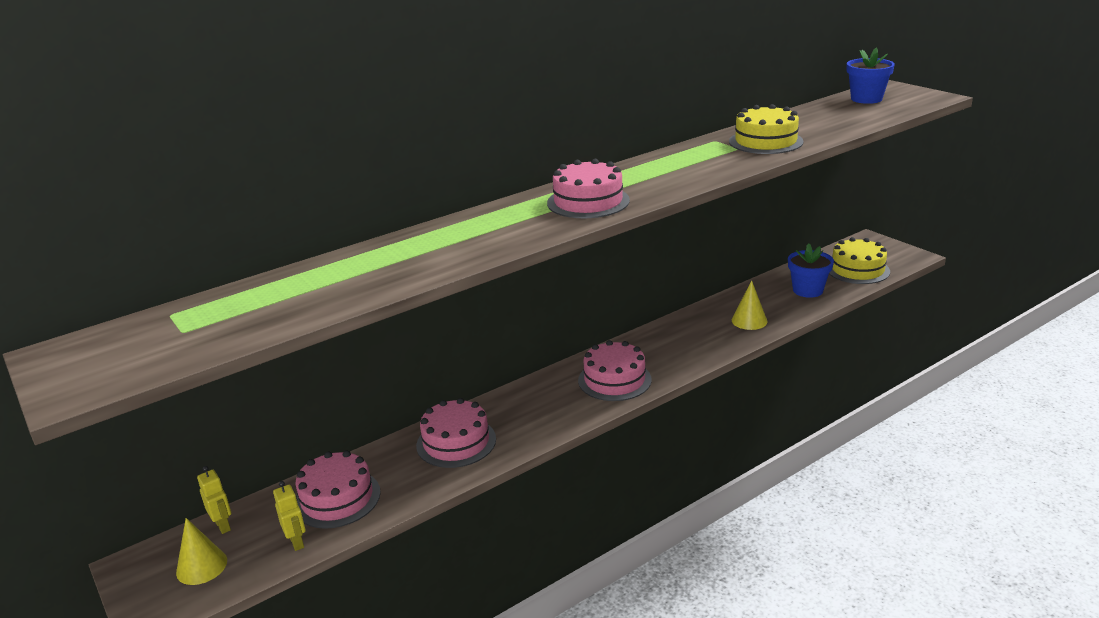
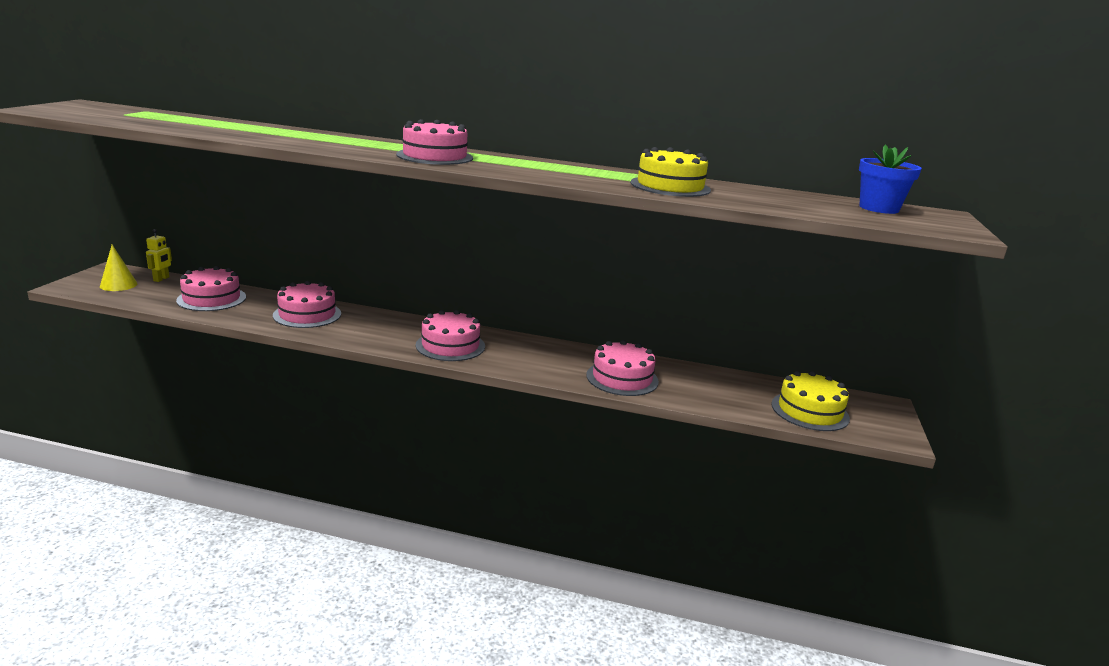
camera: 45 degrees right, 5 degrees down
(297, 542) = (157, 301): yellow robot -> none
(749, 321) = (622, 378): yellow cone -> pink cake
(807, 290) = (722, 394): blue flower pot -> none

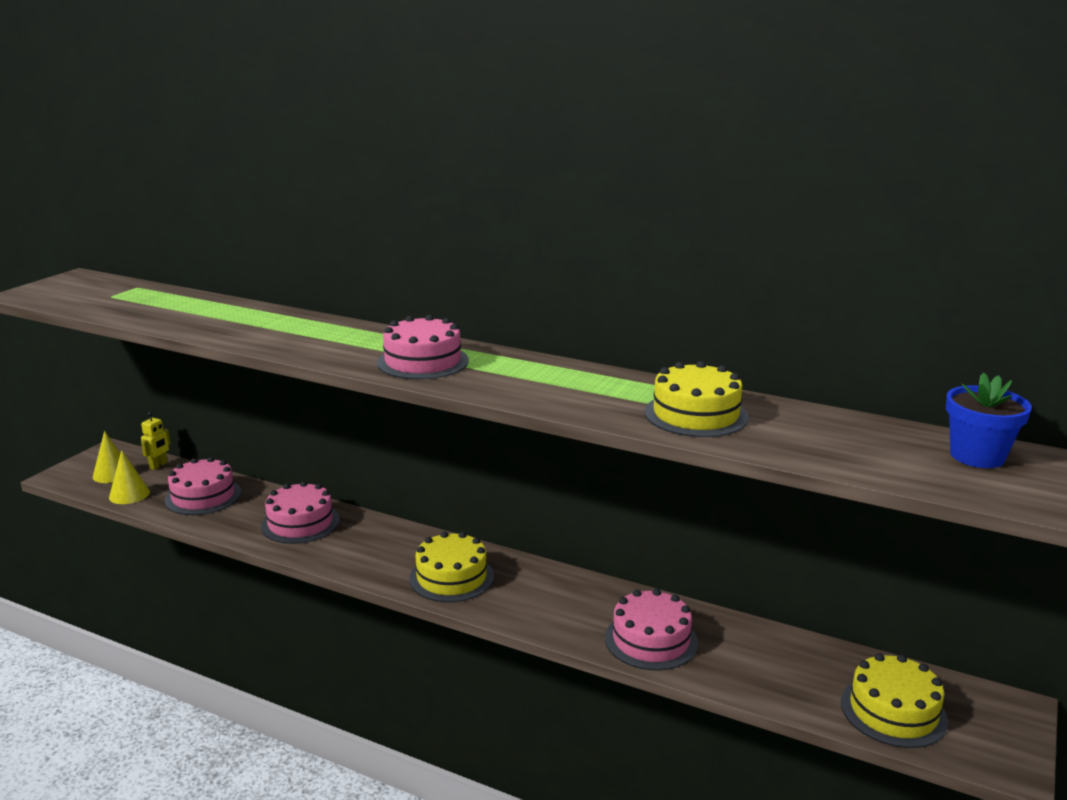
camera: 15 degrees right, 0 degrees up
(140, 298) = (129, 494): none -> yellow cone
(450, 345) = (451, 577): pink cake -> yellow cake

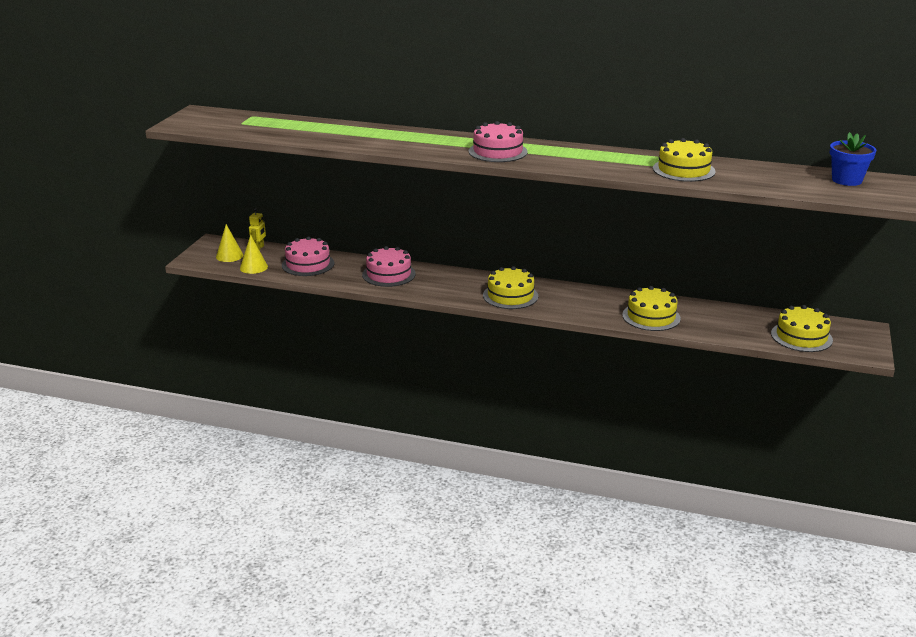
camera: 10 degrees left, 5 degrees up
(651, 640) = (651, 316): pink cake -> yellow cake

